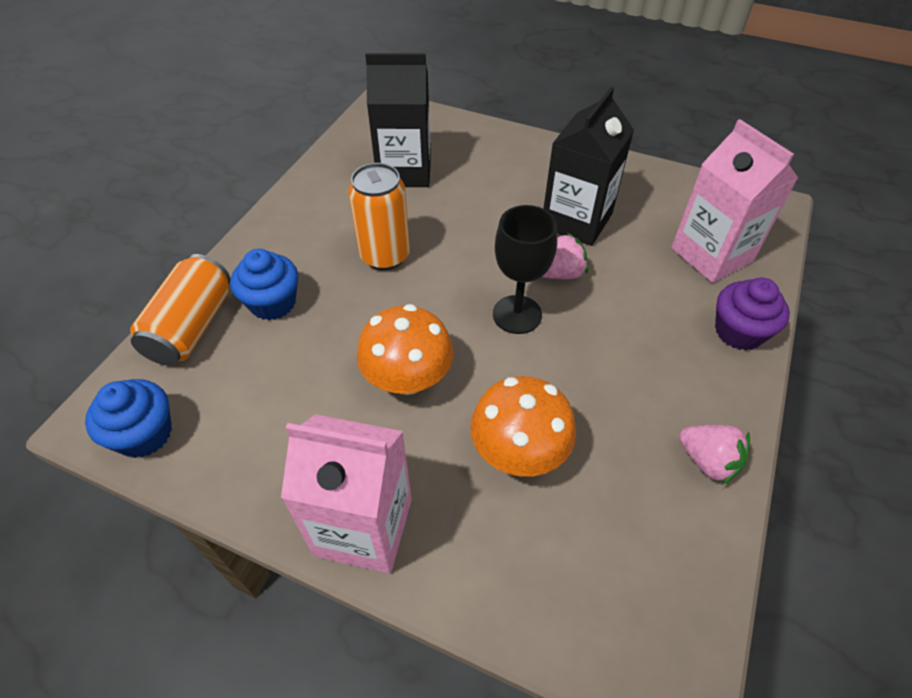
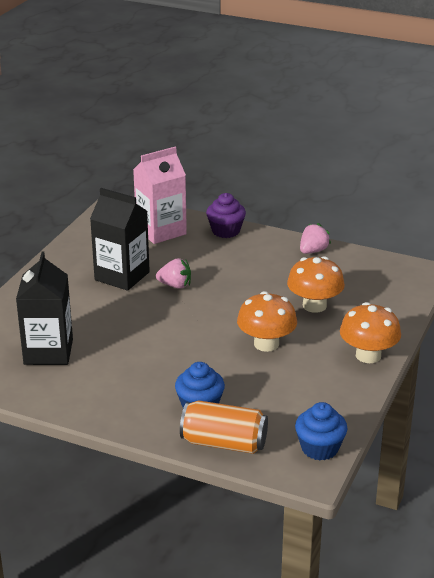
camera: 90 degrees left, 20 degrees down
(363, 526) = (368, 355): pink carton -> orange mushroom
(385, 256) = (152, 357): orange can -> none
(517, 314) = (212, 303): black goblet -> none
(560, 274) = (175, 285): pink strawberry -> pink strawberry turned 120 degrees clockwise

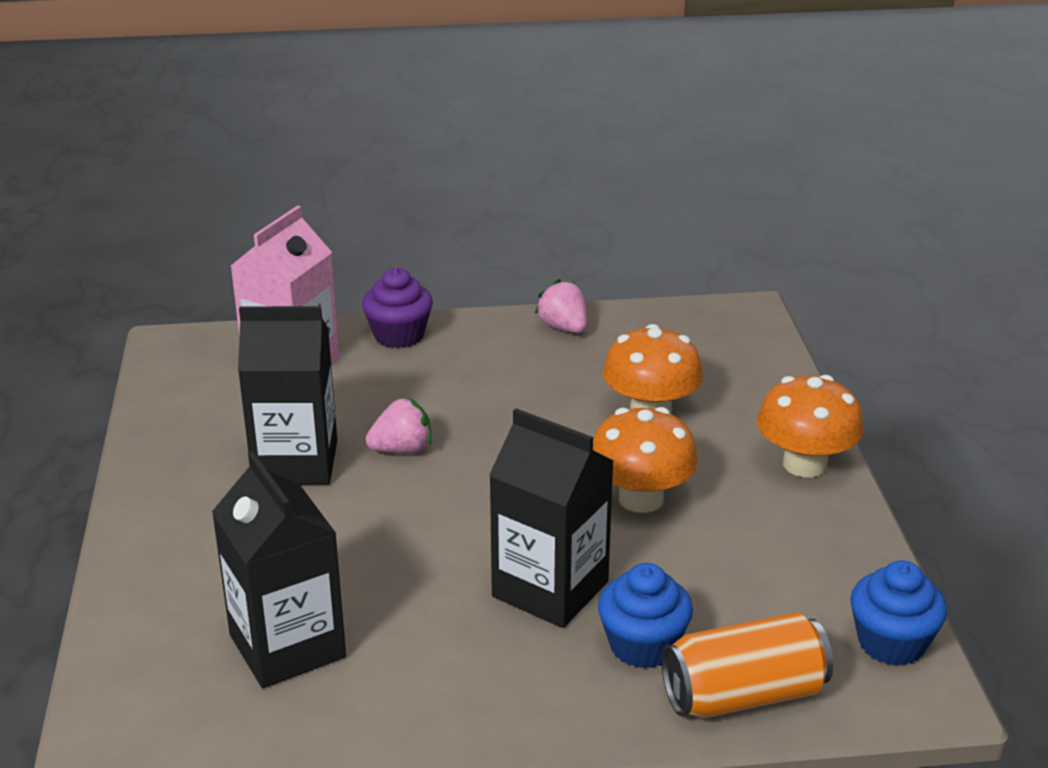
camera: 30 degrees left, 0 degrees up
(182, 368) = (550, 589): none -> black carton
(313, 251) = (563, 328): pink strawberry -> pink strawberry turned 45 degrees counterclockwise

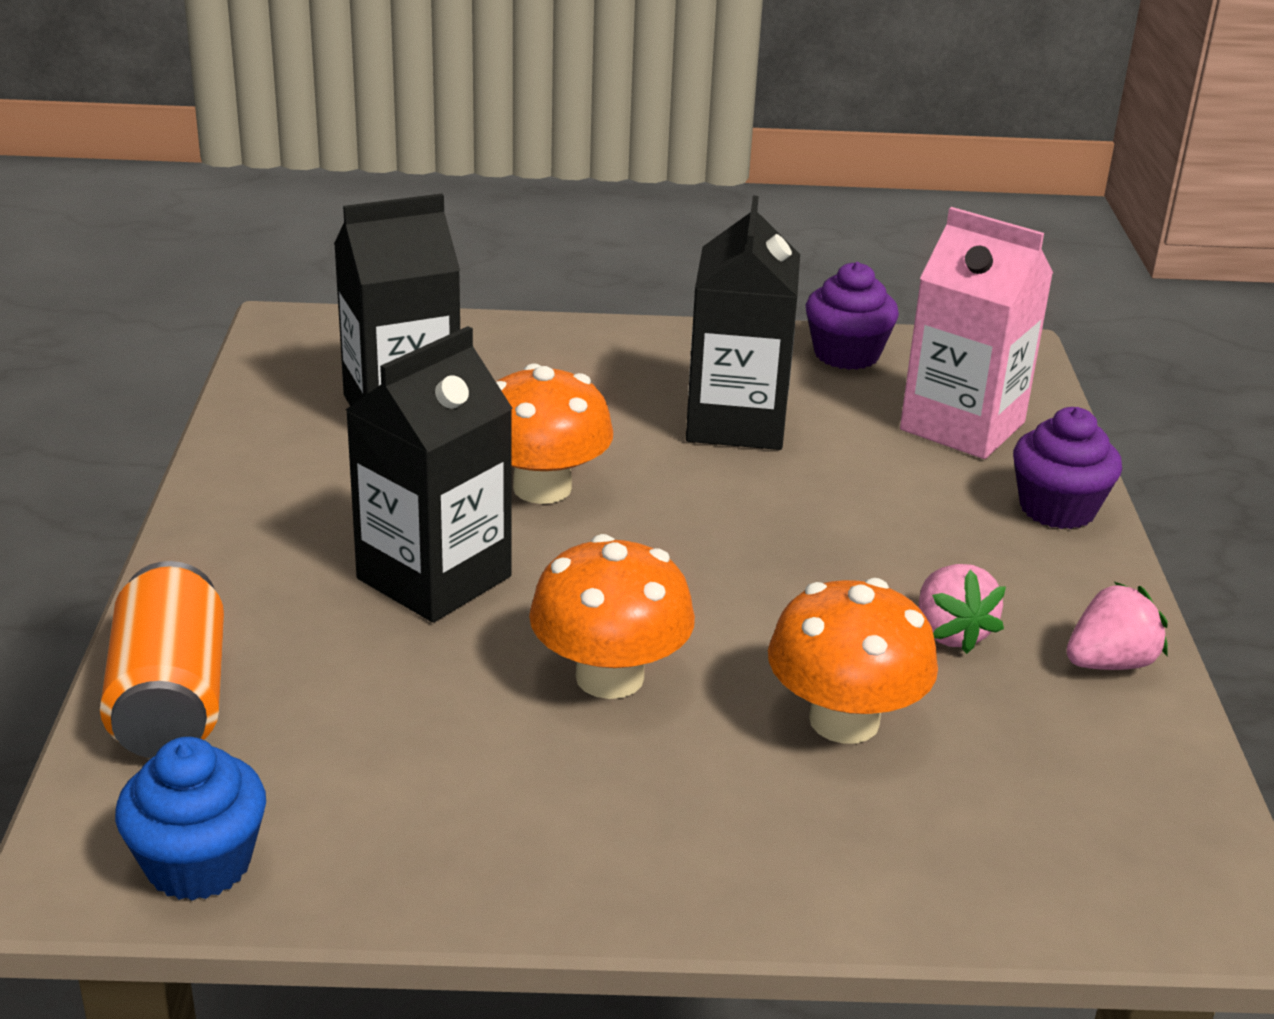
camera: 95 degrees right, 0 degrees up
(176, 414) = (846, 354): none -> purple cupcake
(402, 450) = (757, 494): pink strawberry -> pink strawberry (951, 633)
(643, 645) = (299, 634): blue cupcake -> none
(804, 464) = (673, 872): orange mushroom -> orange mushroom (542, 488)

